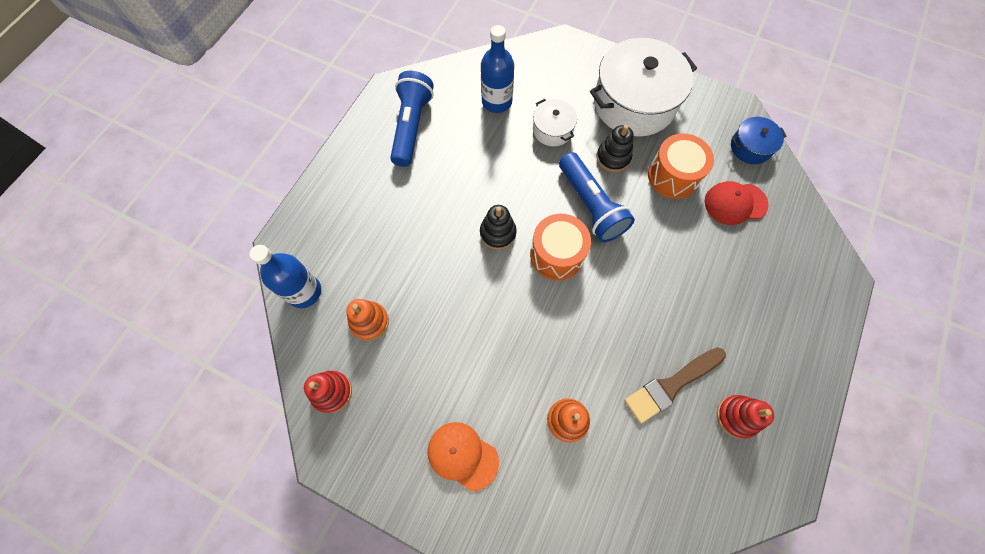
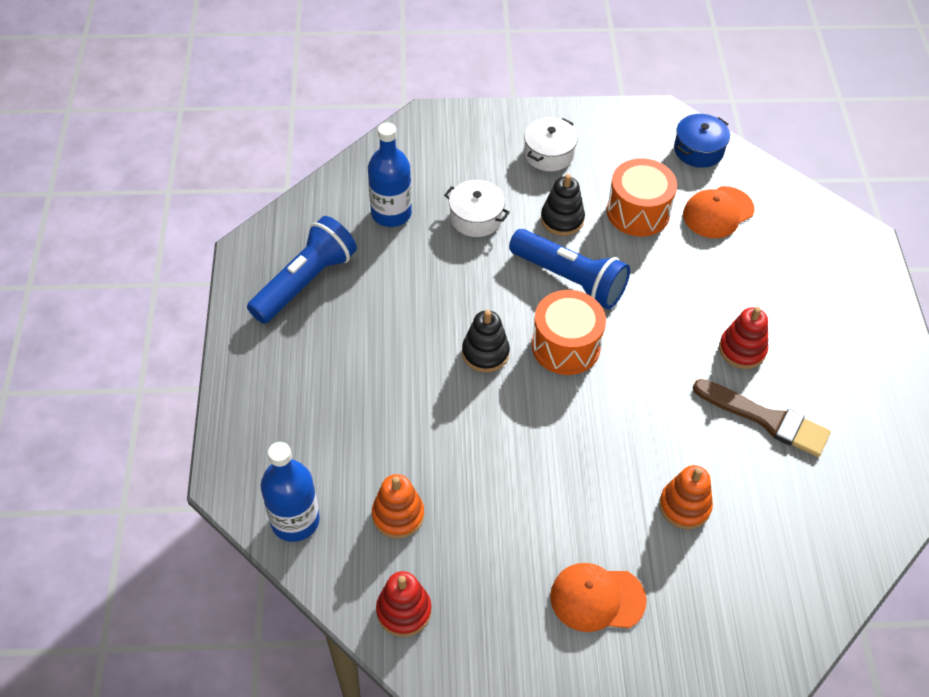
camera: 30 degrees left, 15 degrees down
(411, 126) = (305, 282): blue flashlight -> blue flashlight turned 60 degrees clockwise
(634, 103) = (549, 153): white pot -> white pot, size x0.48
(671, 385) = (766, 419): brown brush -> brown brush turned 90 degrees counterclockwise
(735, 203) = (718, 212): red cap -> orange cap
(736, 416) = (847, 418): red stacking toy -> red stacking toy (742, 350)

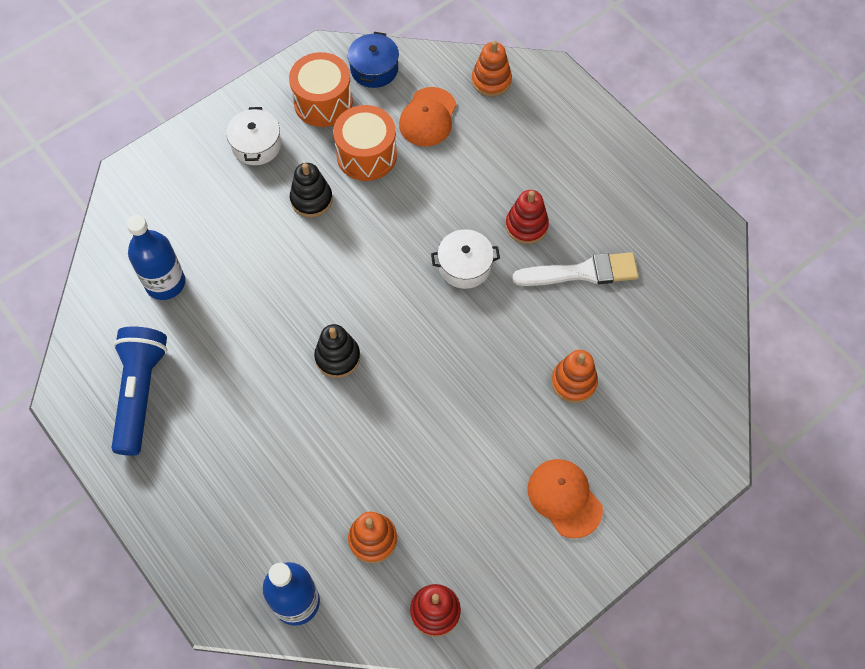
camera: 35 degrees left, 10 degrees up
(476, 217) = (240, 242): white pot -> white pot (464, 266)
(566, 346) = (395, 309): orange drum -> orange drum (323, 102)
(570, 279) = (356, 249): blue flashlight -> none
(597, 598) = (564, 498): orange cap -> orange cap turned 90 degrees clockwise
(766, 419) = (582, 272): brown brush -> white brush
(801, 215) = (491, 81): none -> orange stacking toy

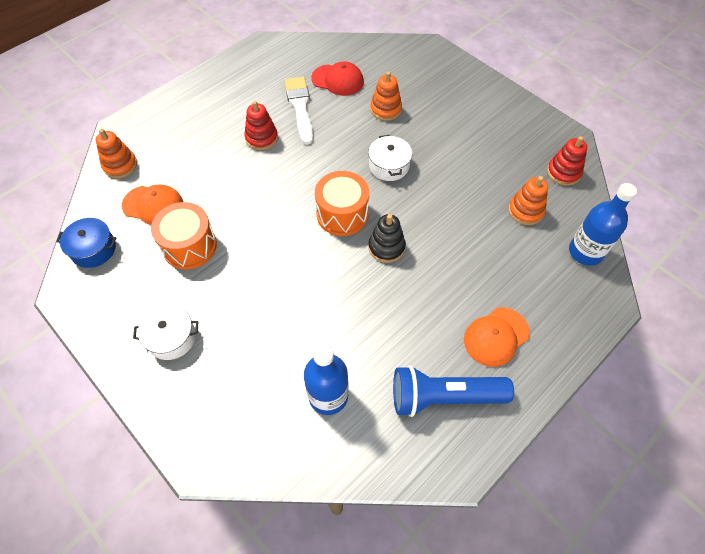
camera: 95 degrees left, 5 degrees down
(311, 199) = (235, 283): black stacking toy -> none
(323, 102) = (126, 286): orange drum -> orange drum (342, 214)
(464, 266) = (298, 172): white pot -> white pot (389, 166)
(564, 498) = (468, 112): orange cap -> orange cap (496, 336)
(636, 323) = (338, 80): none -> red cap

